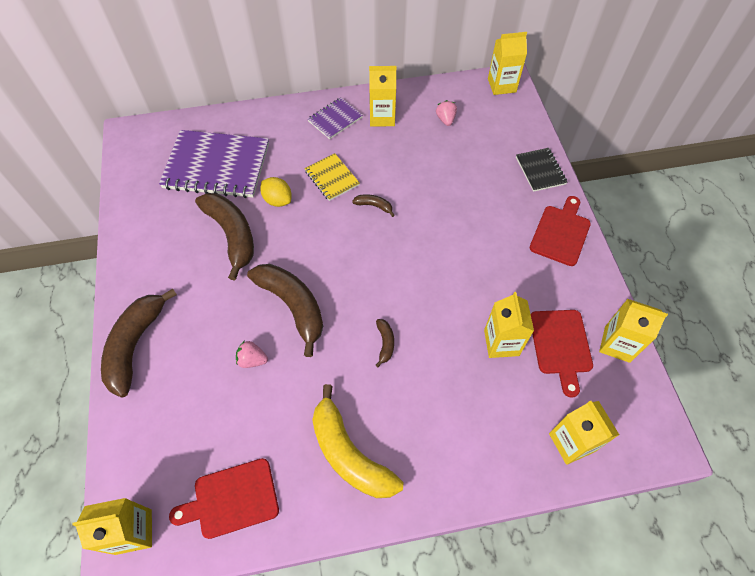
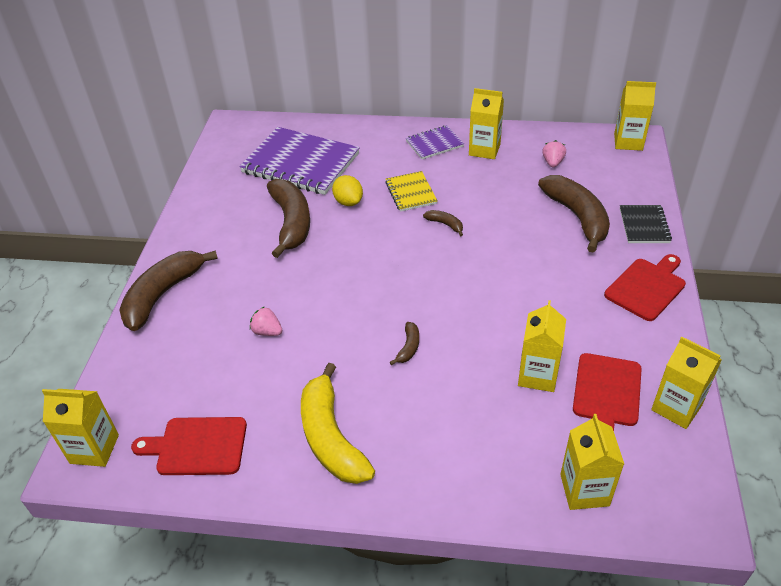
camera: 20 degrees right, 15 degrees down
(292, 306) = (326, 294): brown banana -> brown banana (577, 217)

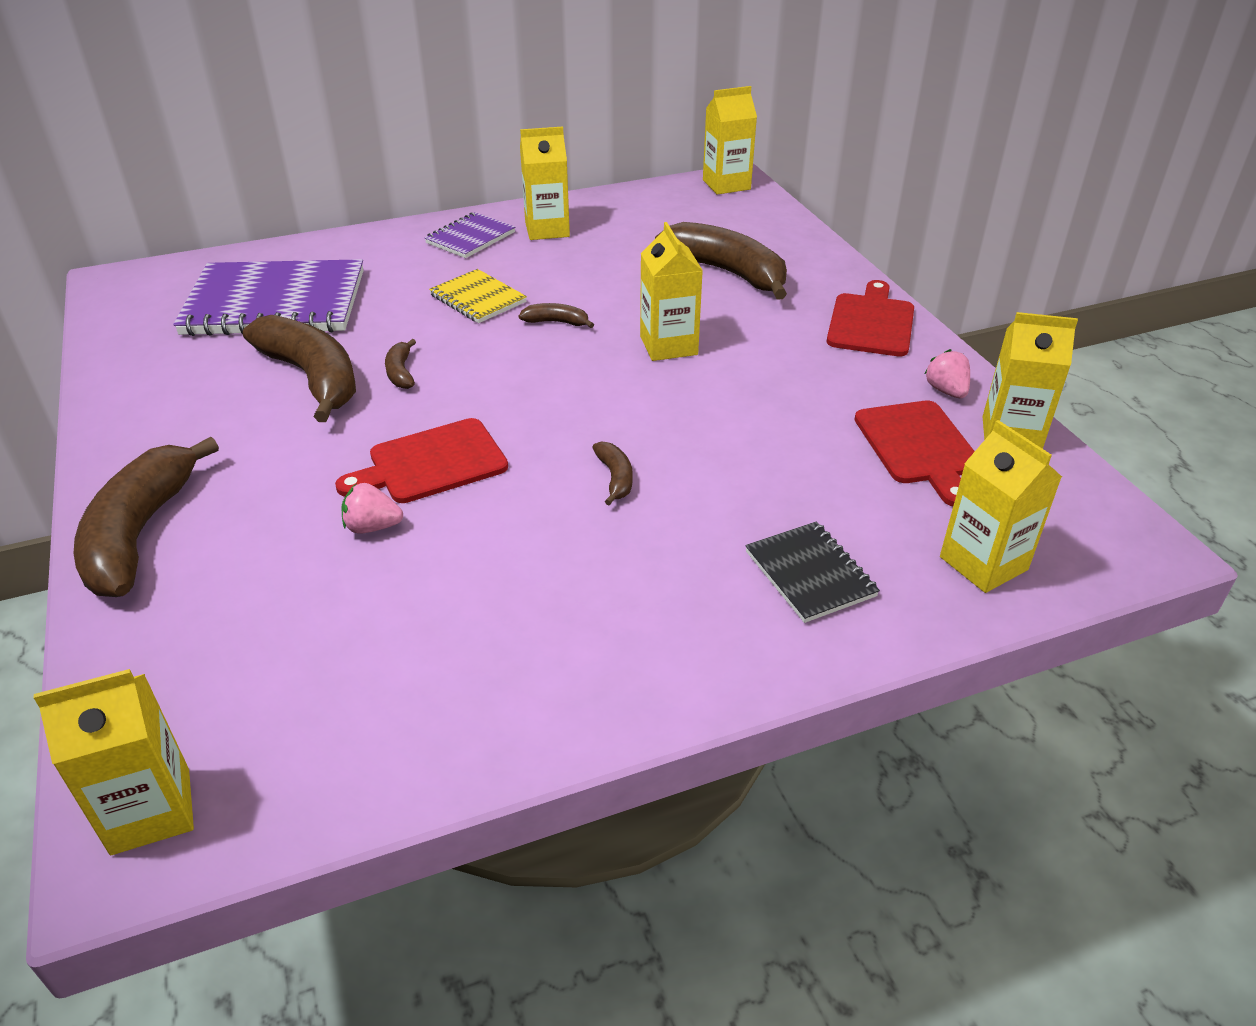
camera: 30 degrees left, 5 degrees down
(197, 446) = (359, 729): red cutting board -> red cutting board (431, 463)
(331, 437) = (584, 631): yellow banana -> none
(338, 234) = (401, 372): none -> brown banana
(348, 202) = (389, 331): yellow lemon -> none
(537, 375) = (818, 455): yellow carton -> yellow carton (668, 345)
(553, 162) = (649, 224): pink strawberry -> pink strawberry (946, 391)
(644, 225) = (815, 262): black notebook -> black notebook (810, 574)

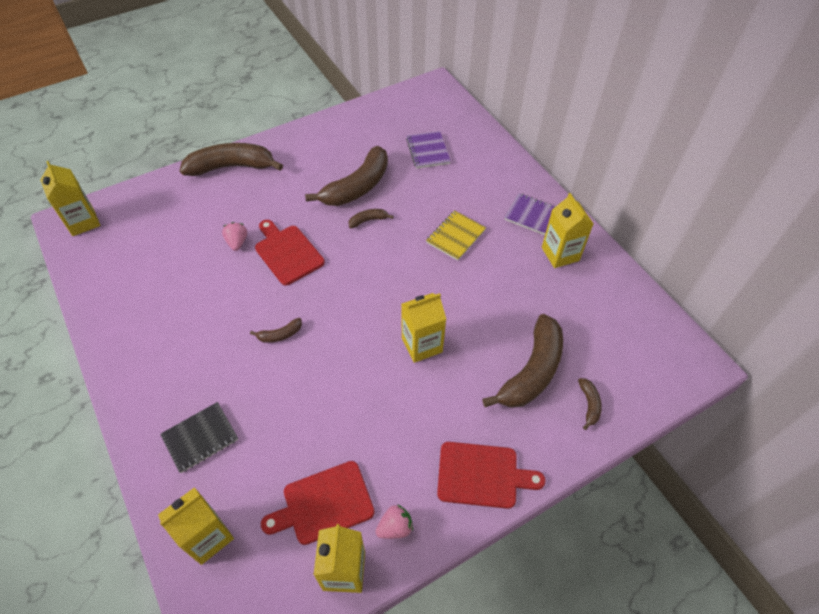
camera: 80 degrees right, 15 degrees up
(275, 303) = (428, 151): purple notebook -> purple notebook, size x0.50
(556, 322) = (437, 280): brown banana -> brown banana (589, 404)
(726, 185) = (687, 358): yellow carton -> none

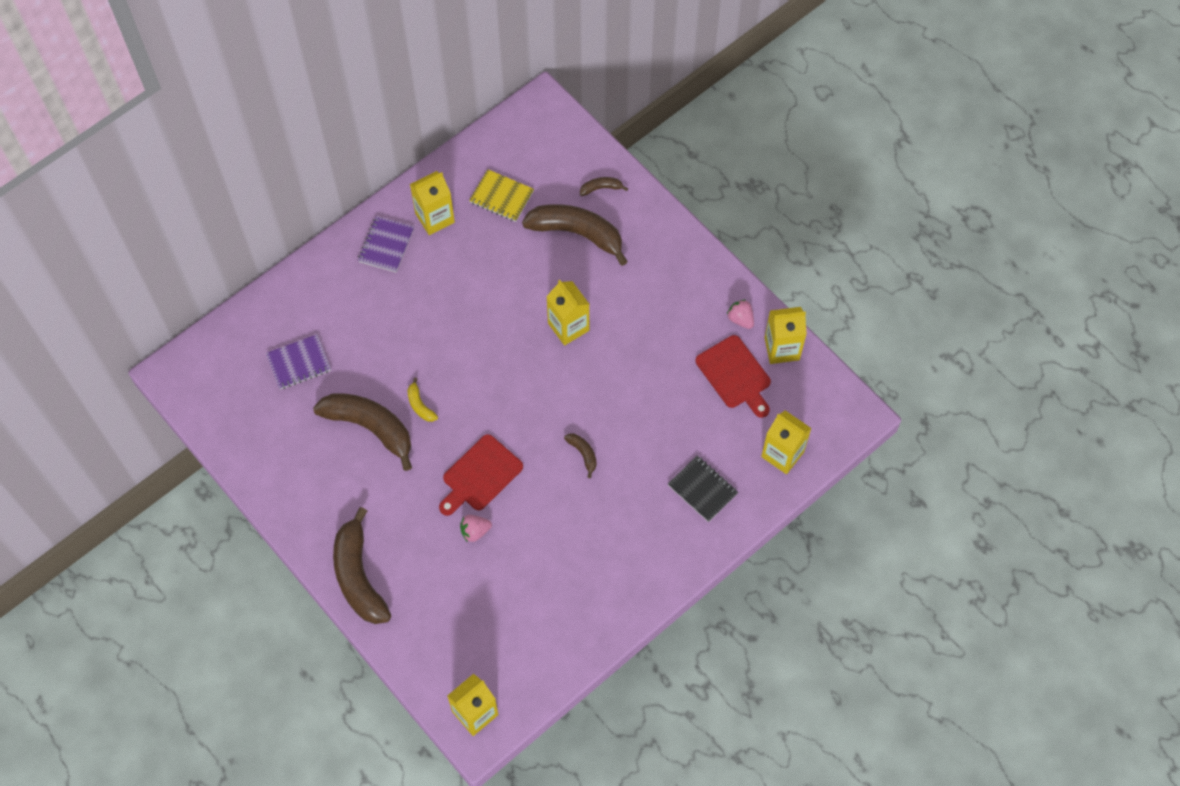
camera: 100 degrees left, 10 degrees up
(368, 220) = (420, 405): brown banana -> yellow banana
(455, 236) = (428, 316): yellow notebook -> yellow notebook (501, 197)
(482, 475) = (683, 262): red cutting board -> none

